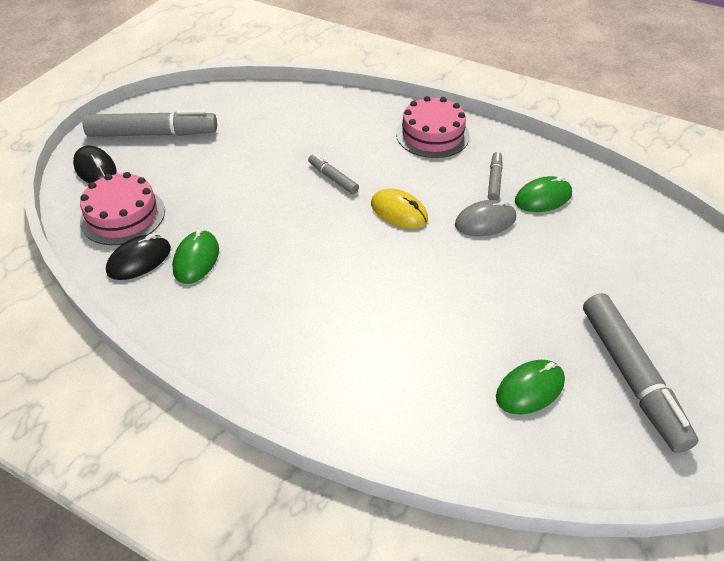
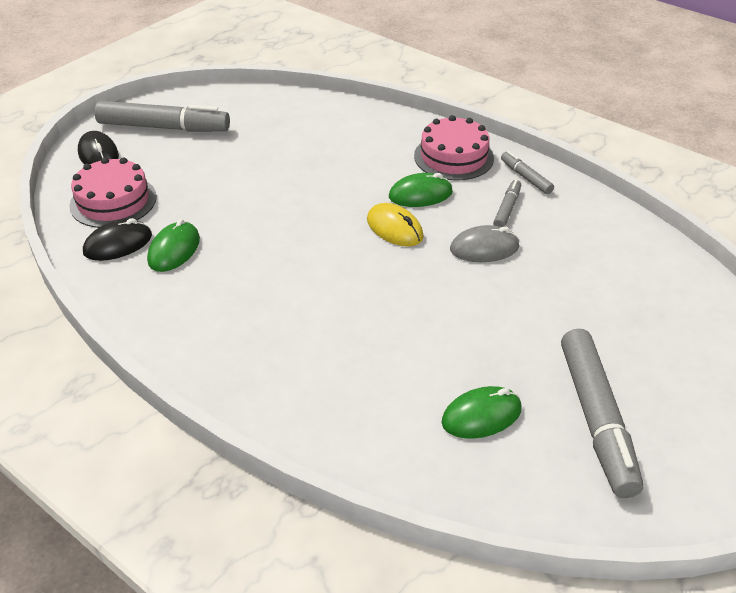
camera: 10 degrees right, 5 degrees down
(333, 178) = (335, 188): grey marker -> grey marker (526, 177)
(543, 198) = (555, 232): green mouse -> green mouse (420, 194)

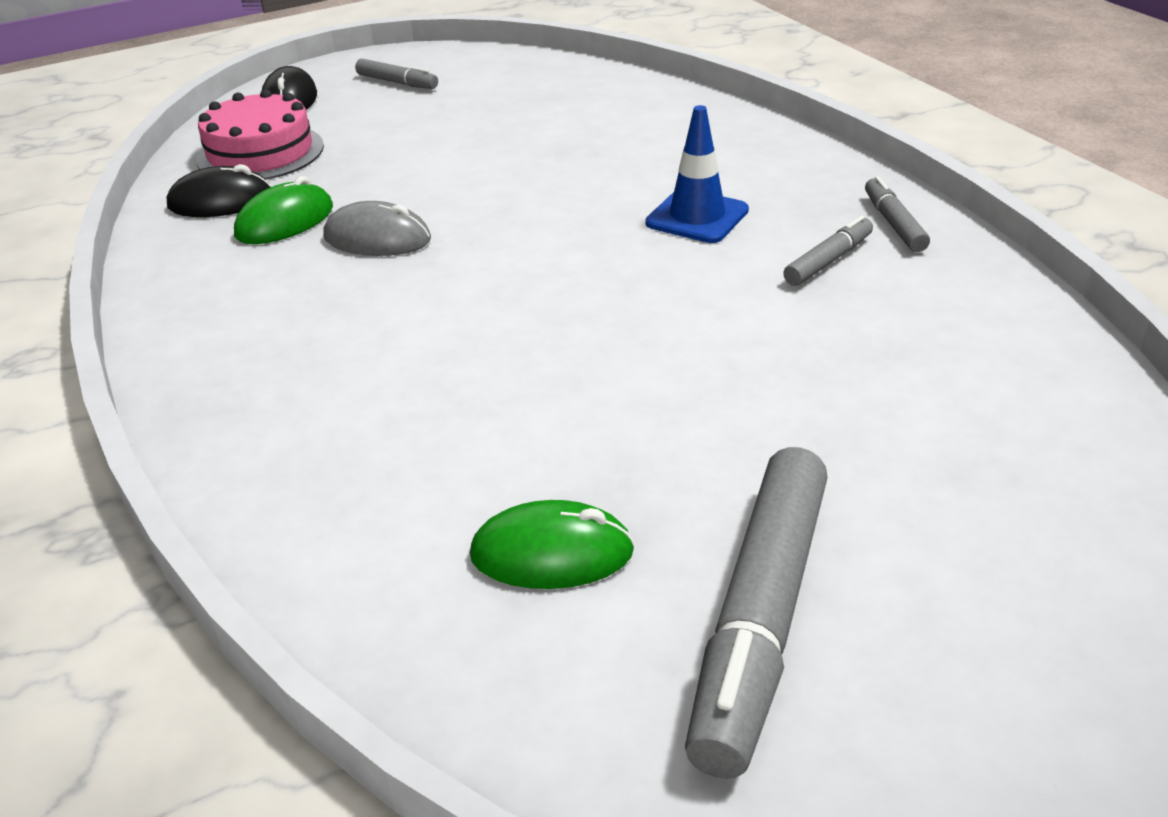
camera: 25 degrees right, 5 degrees down
(164, 127) = (397, 82): grey marker -> grey marker, size x0.49
(394, 228) = (620, 253): yellow mouse -> none
(420, 194) = (697, 217): green mouse -> blue traffic cone
(453, 157) = (790, 177): pink cake -> none
(484, 248) = (747, 307): grey mouse -> grey mouse (377, 238)

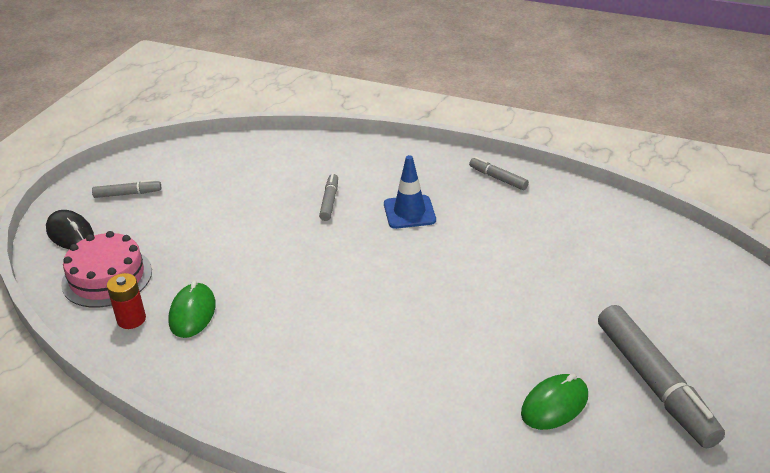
camera: 40 degrees left, 0 degrees up
(221, 201) = (131, 319): black mouse -> red battery
(377, 238) = (263, 298): grey mouse -> none
(828, 261) = (494, 210): grey marker -> grey marker (329, 201)

